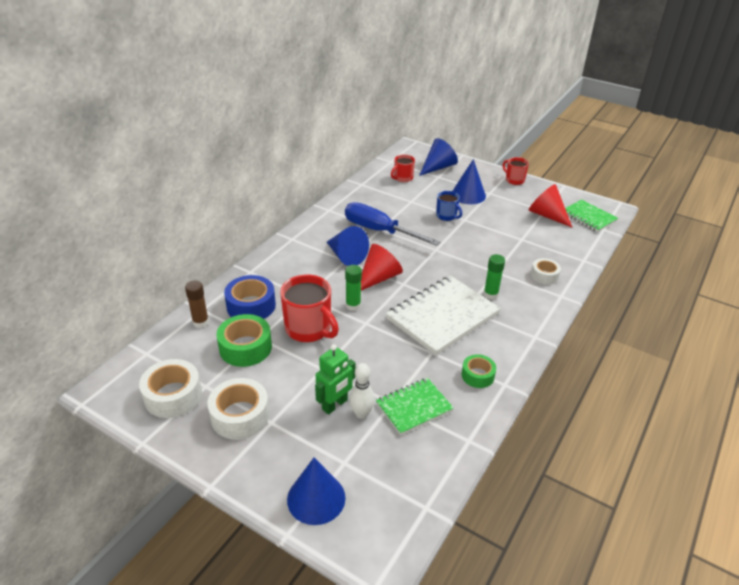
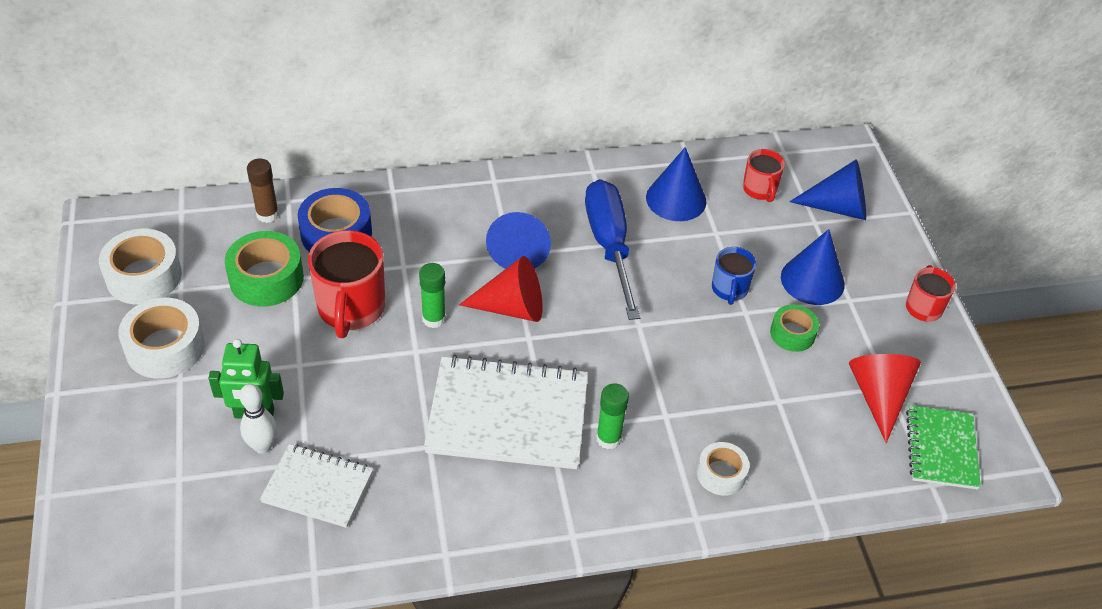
camera: 45 degrees right, 10 degrees up
(316, 498) = (111, 487): blue cone -> blue cone (676, 199)
(402, 178) = (760, 190): red mug -> red mug turned 105 degrees counterclockwise
(414, 407) = (318, 487): green notebook -> white notebook
(477, 375) = (433, 517): green tape -> green tape (792, 333)

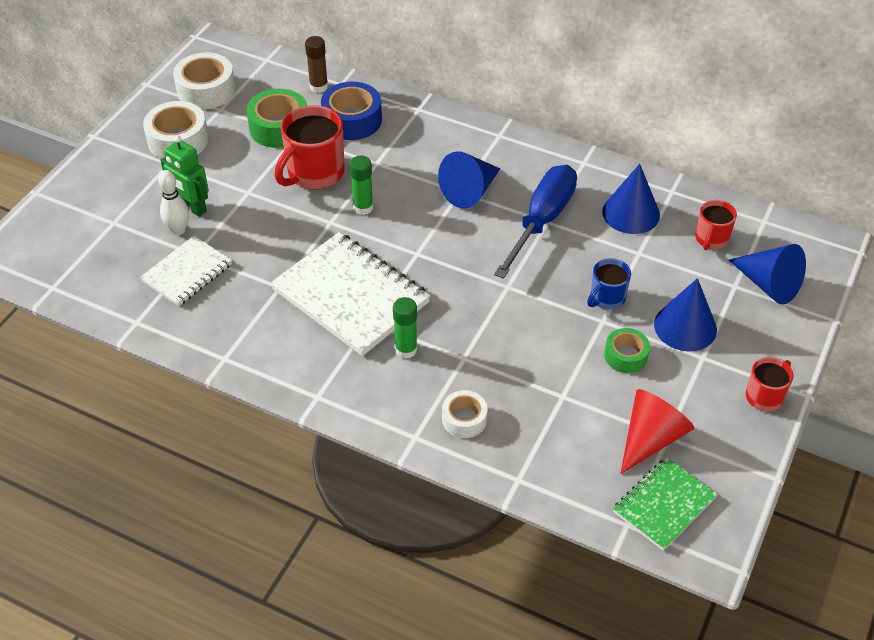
camera: 40 degrees right, 0 degrees up
(318, 487) = (187, 273): white notebook -> white notebook turned 75 degrees clockwise
(512, 307) = (425, 227): red cone -> none

